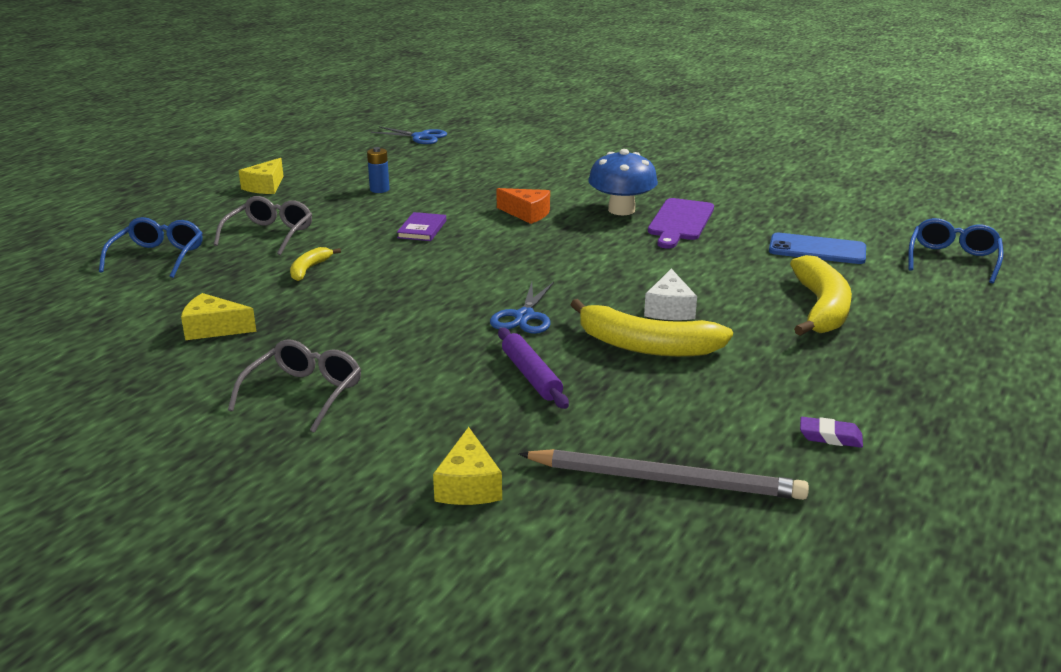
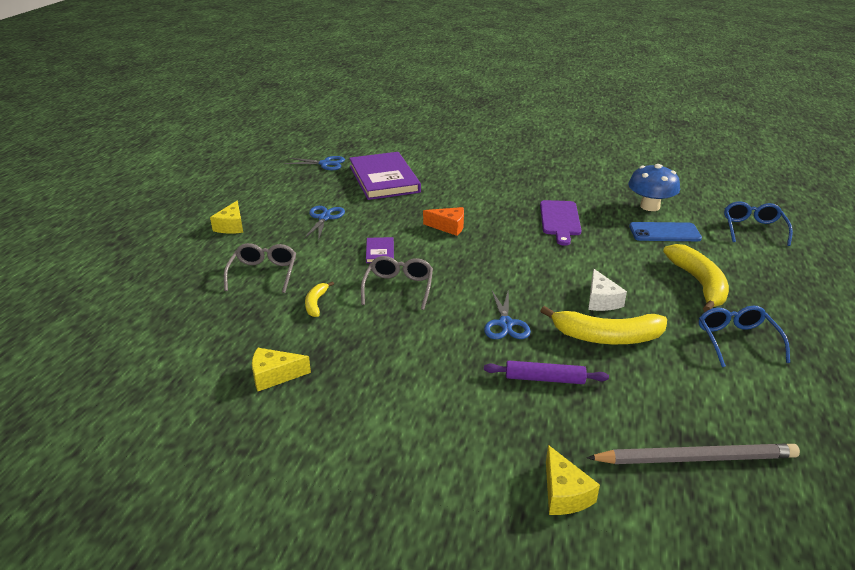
camera: 15 degrees left, 5 degrees up
(158, 257) = (184, 309): blue glasses -> blue glasses (736, 340)
(304, 393) = (386, 428): grey glasses -> grey glasses (398, 288)
(379, 189) = (324, 218): blue battery -> blue scissors
(482, 158) = (384, 179): none -> purple book
(531, 375) = (544, 379): purple rolling pin -> purple rolling pin turned 45 degrees counterclockwise
(621, 210) = (513, 214): blue mushroom -> blue mushroom (650, 206)
(830, 437) = (775, 396): purple eraser -> none

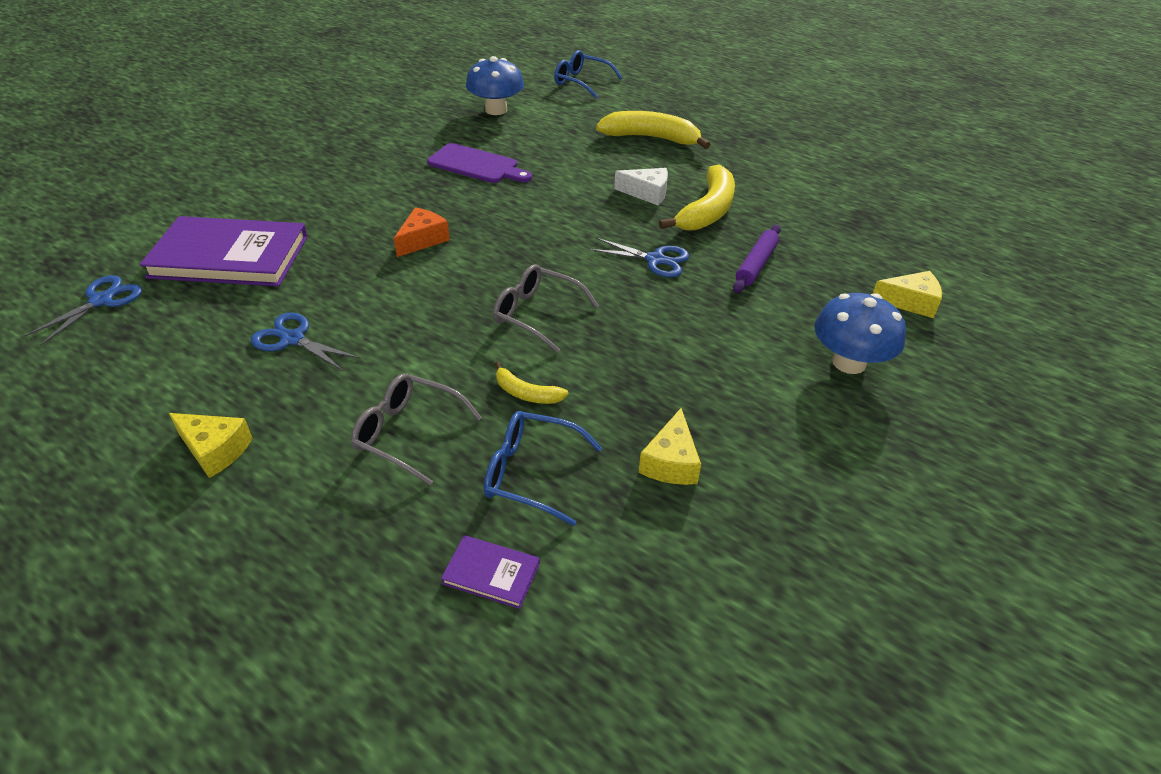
camera: 70 degrees left, 10 degrees up
(380, 252) = (438, 309): purple book -> purple book (491, 573)
(436, 456) = (849, 362): none -> blue mushroom
(664, 232) = (552, 121): blue phone -> none
(695, 458) = (880, 227): grey pencil -> none
(736, 340) = (742, 154): blue glasses -> blue glasses (531, 473)

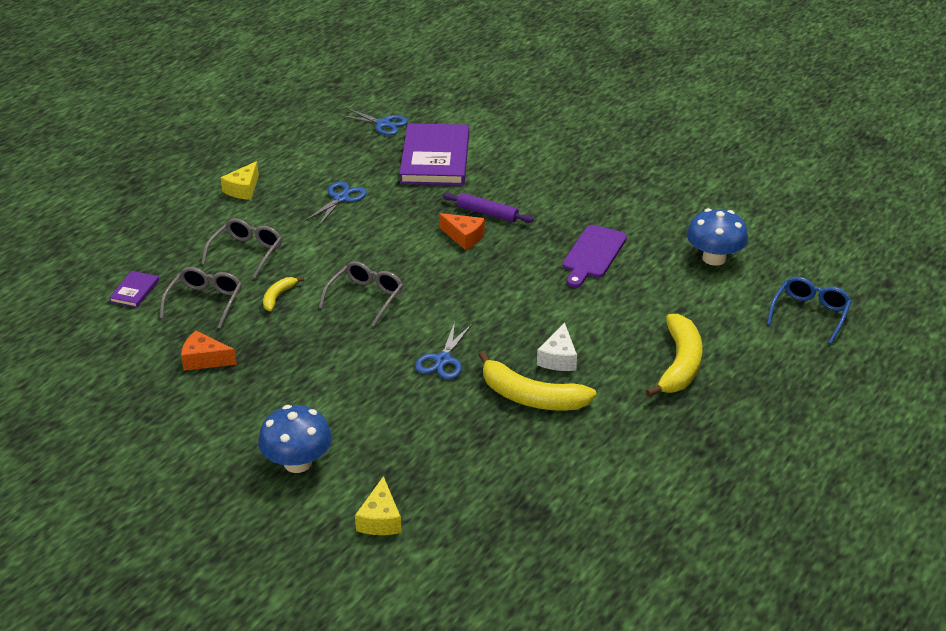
camera: 90 degrees right, 5 degrees down
(531, 473) = (205, 301): blue glasses -> grey glasses
(671, 462) = (204, 359): yellow cheese -> orange cheese
(756, 264) = (438, 422): purple rolling pin -> purple rolling pin (487, 213)

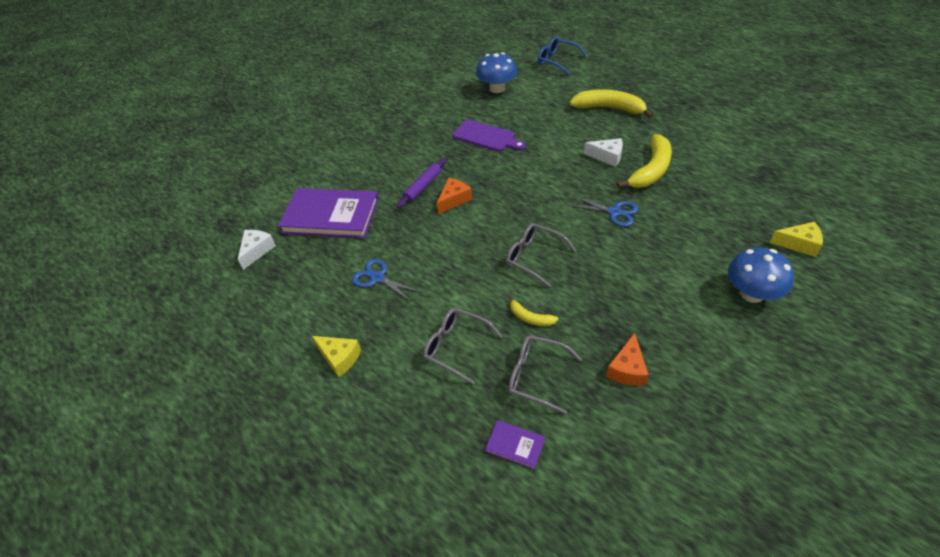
camera: 80 degrees left, 10 degrees up
(383, 124) = (257, 251): blue scissors -> white cheese

